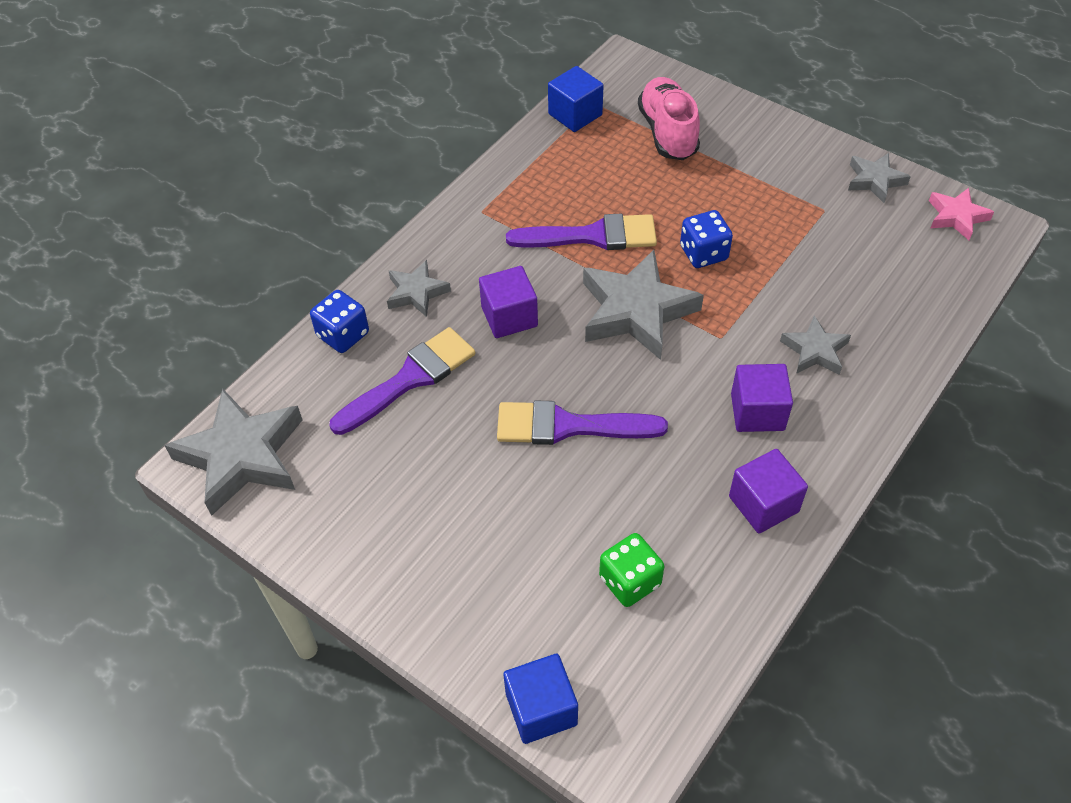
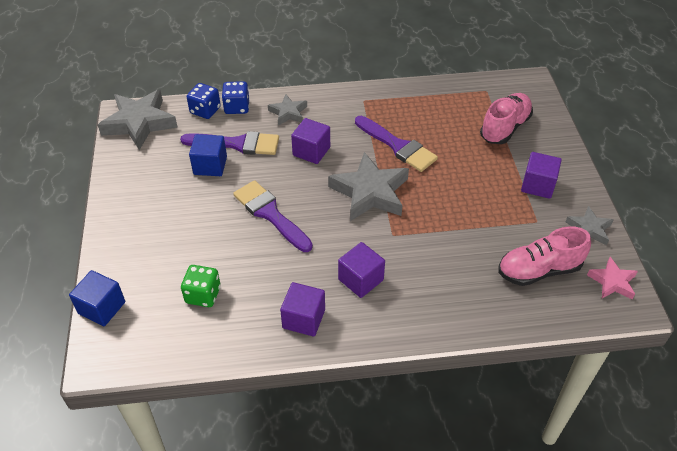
camera: 45 degrees right, 5 degrees down
(575, 114) = (469, 89): blue cube -> blue cube (210, 165)
(703, 253) = (440, 193): blue dice -> blue dice (205, 110)
(777, 171) = (538, 185): none -> purple cube
(815, 351) = (430, 278): grey star -> none
(889, 258) = (538, 270): none -> pink shoe

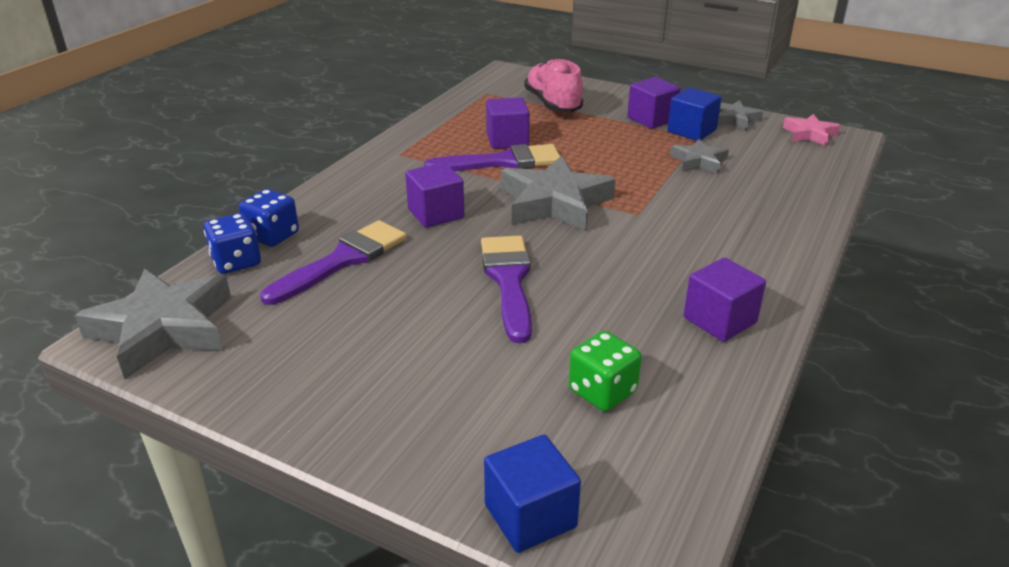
camera: 55 degrees left, 15 degrees down
(210, 165) = (353, 296): blue cube -> blue cube (691, 131)
(270, 214) = (508, 281): purple brush -> purple brush turned 90 degrees clockwise
(288, 113) = (344, 204): grey star -> grey star (699, 161)
(360, 279) = (689, 258): purple cube -> purple cube (507, 140)
(538, 270) = (766, 159): pink shoe -> none

